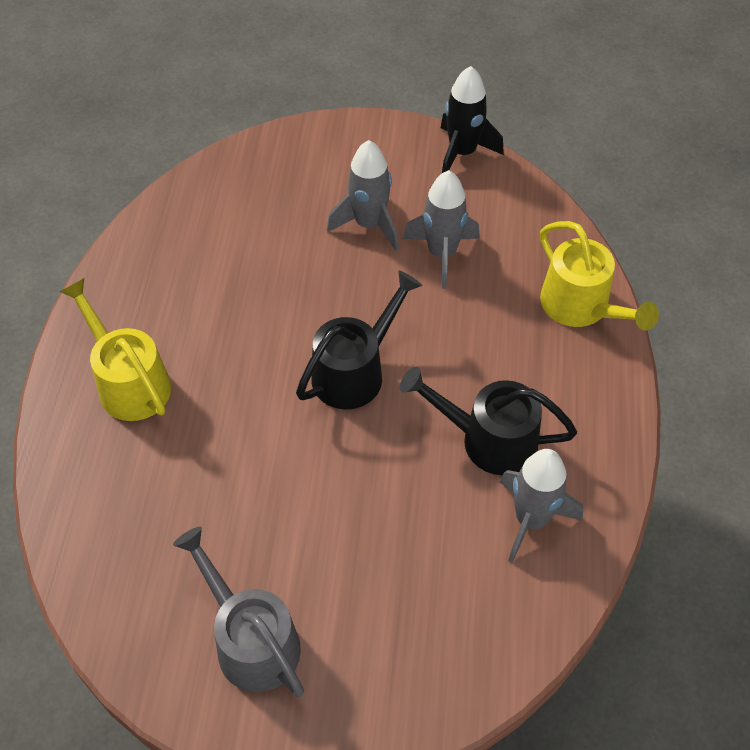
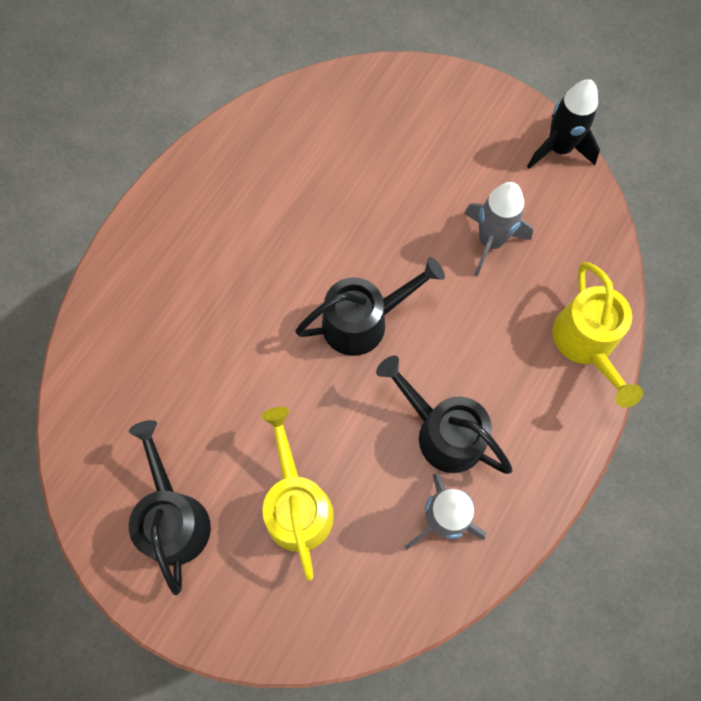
camera: 25 degrees right, 15 degrees up
(128, 382) = (181, 253): yellow watering can -> yellow watering can (296, 504)
(250, 640) = (173, 517): grey watering can -> black watering can
(369, 224) = (442, 188): grey rocket -> none

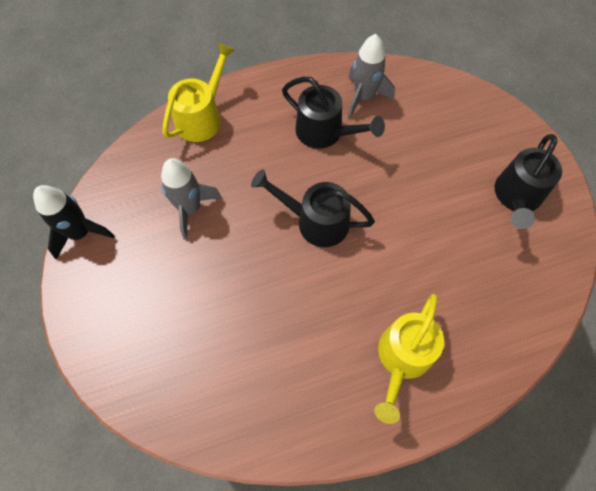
camera: 140 degrees left, 5 degrees down
(296, 504) = (437, 155): yellow watering can -> yellow watering can (402, 359)
(442, 432) = (325, 133): black watering can -> black watering can turned 45 degrees counterclockwise

